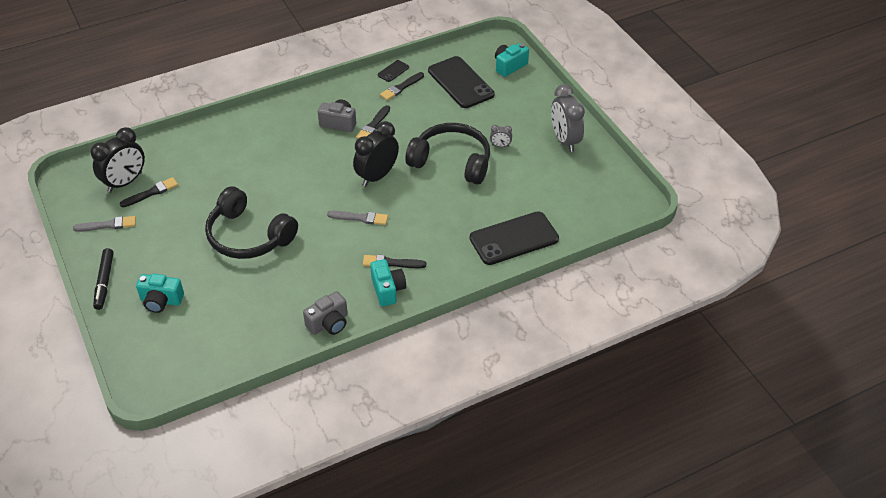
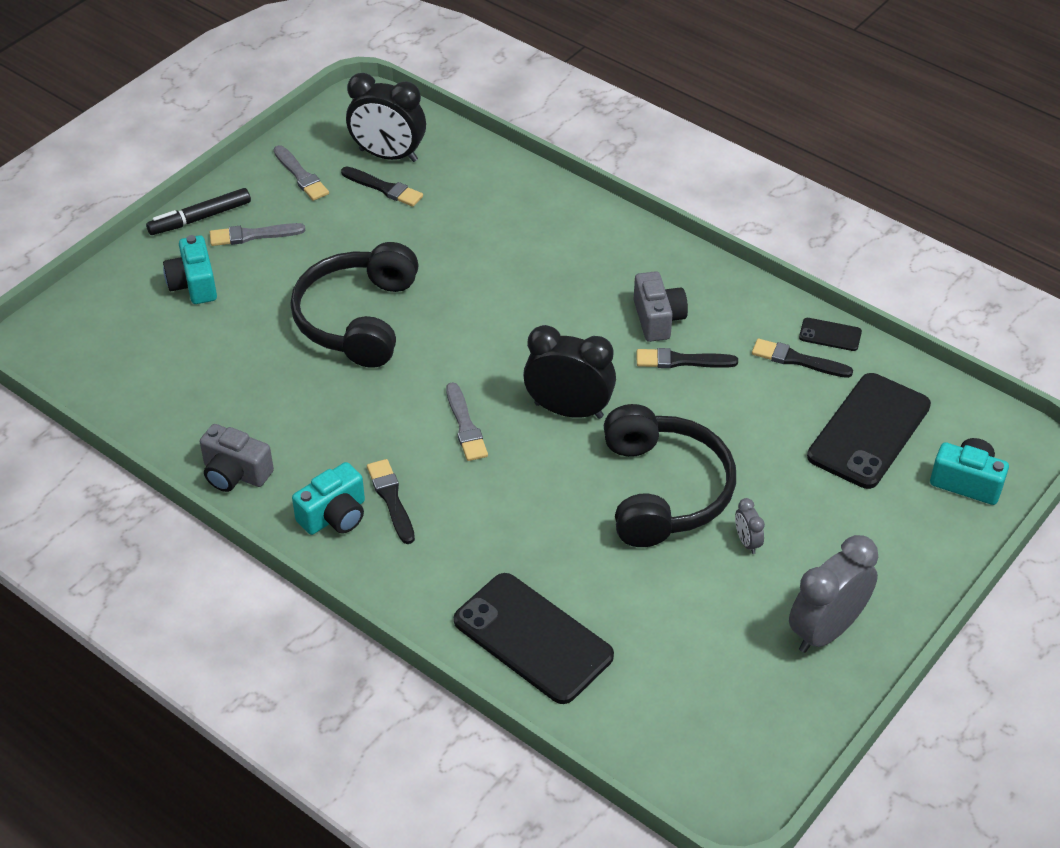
camera: 65 degrees right, 0 degrees up
(141, 261) = (253, 235): none -> grey brush

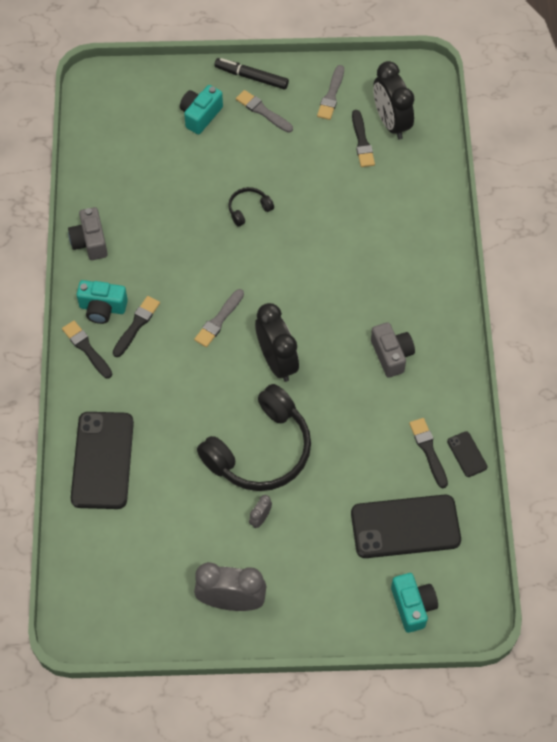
camera: 50 degrees right, 15 degrees up
(357, 318) = (248, 209): black headphones -> black headphones, size x0.44
(658, 319) = (391, 355): grey camera -> grey camera turned 60 degrees counterclockwise
(682, 361) = (369, 391): black brush -> black brush (87, 348)

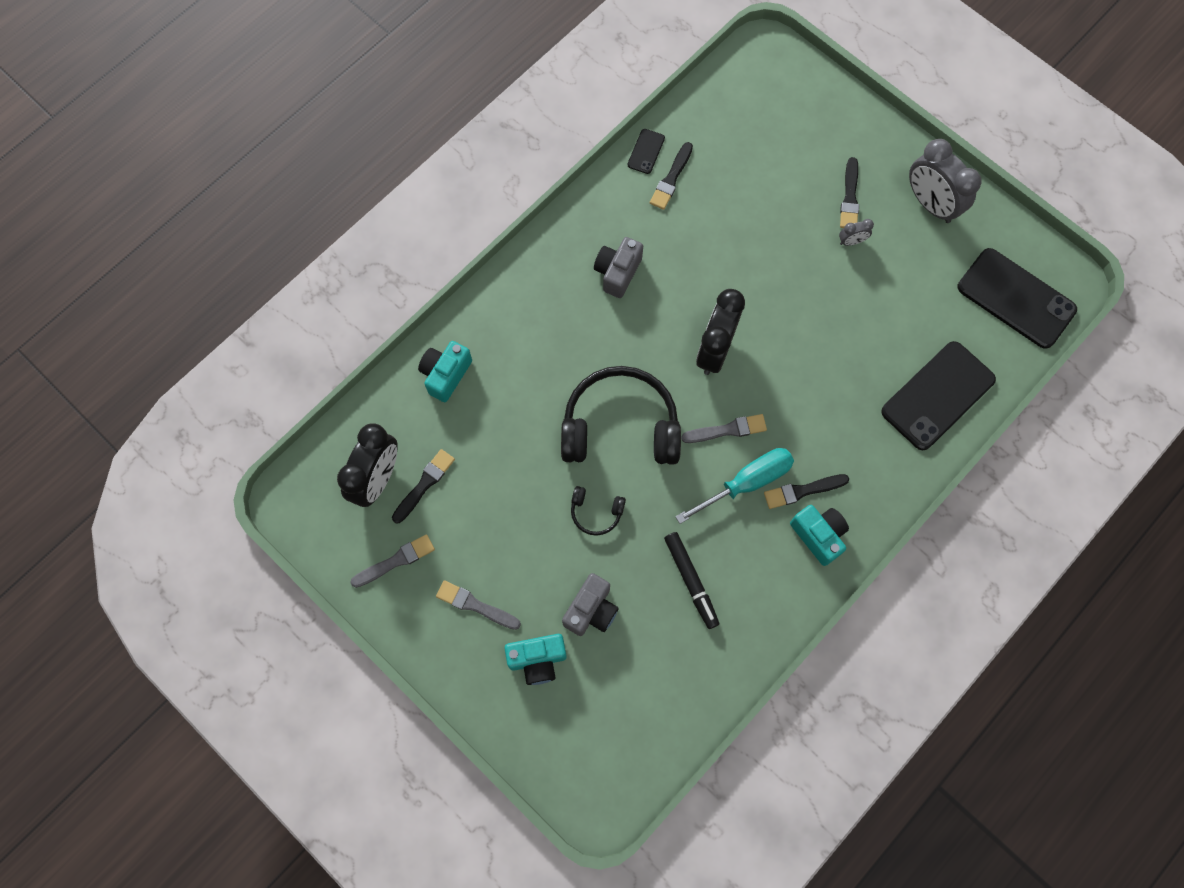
camera: 135 degrees left, 10 degrees up
(87, 348) = (866, 508): black brush -> black brush (849, 197)
(90, 242) = (770, 616): grey camera -> grey camera (591, 610)
(176, 300) = (746, 483): none -> turquoise screwdriver
(251, 77) = (445, 657): black marker -> black marker (691, 581)
(260, 451) = (801, 291): black headphones -> black headphones (620, 426)
(263, 111) = (476, 605): grey brush -> grey brush turned 120 degrees clockwise
(405, 527) = (748, 143): black phone -> black phone (1016, 298)
(412, 606) = (800, 91): turquoise camera -> turquoise camera (446, 375)

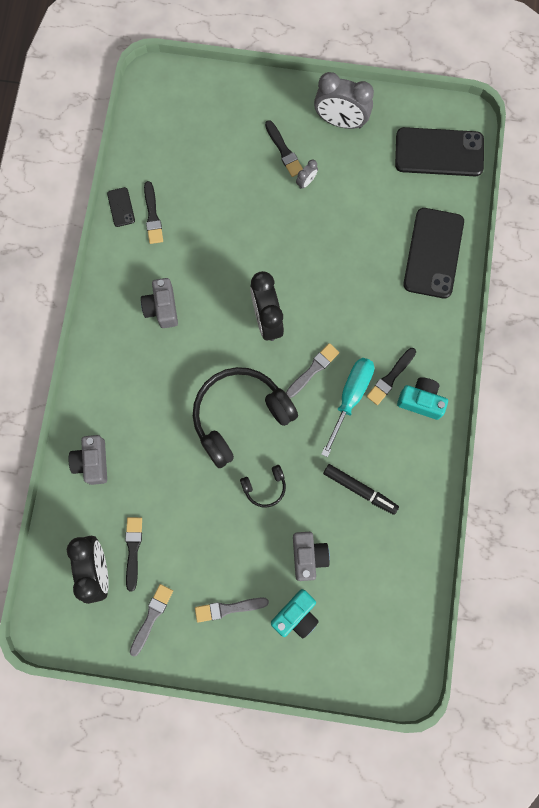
camera: 35 degrees left, 5 degrees up
(446, 375) = (92, 462): turquoise camera -> grey camera

